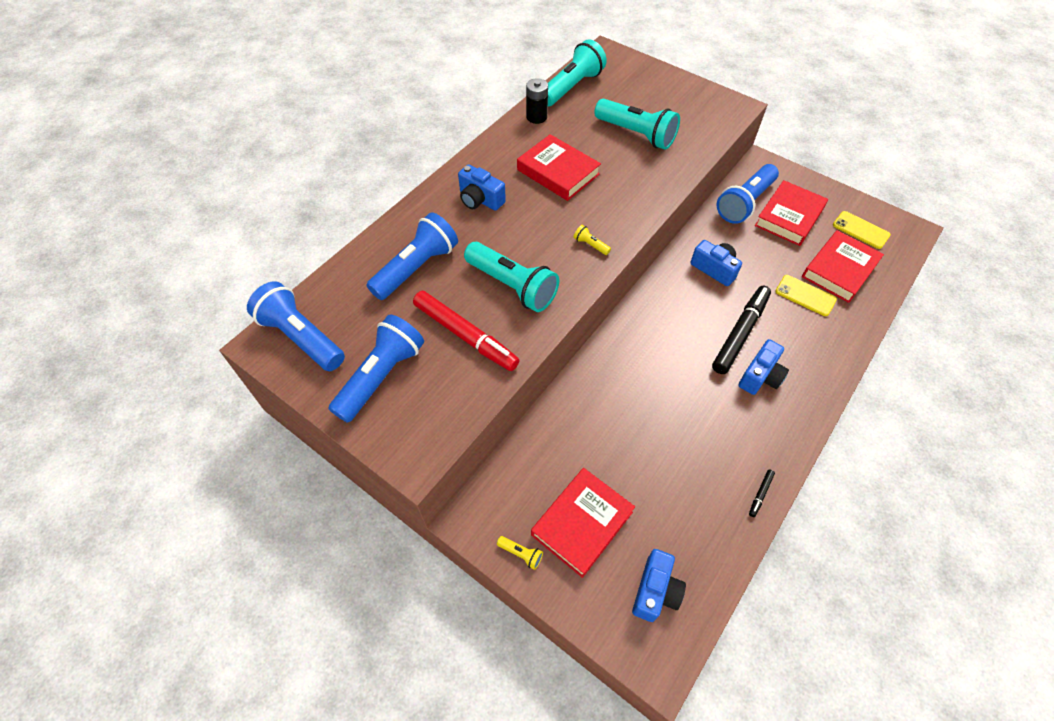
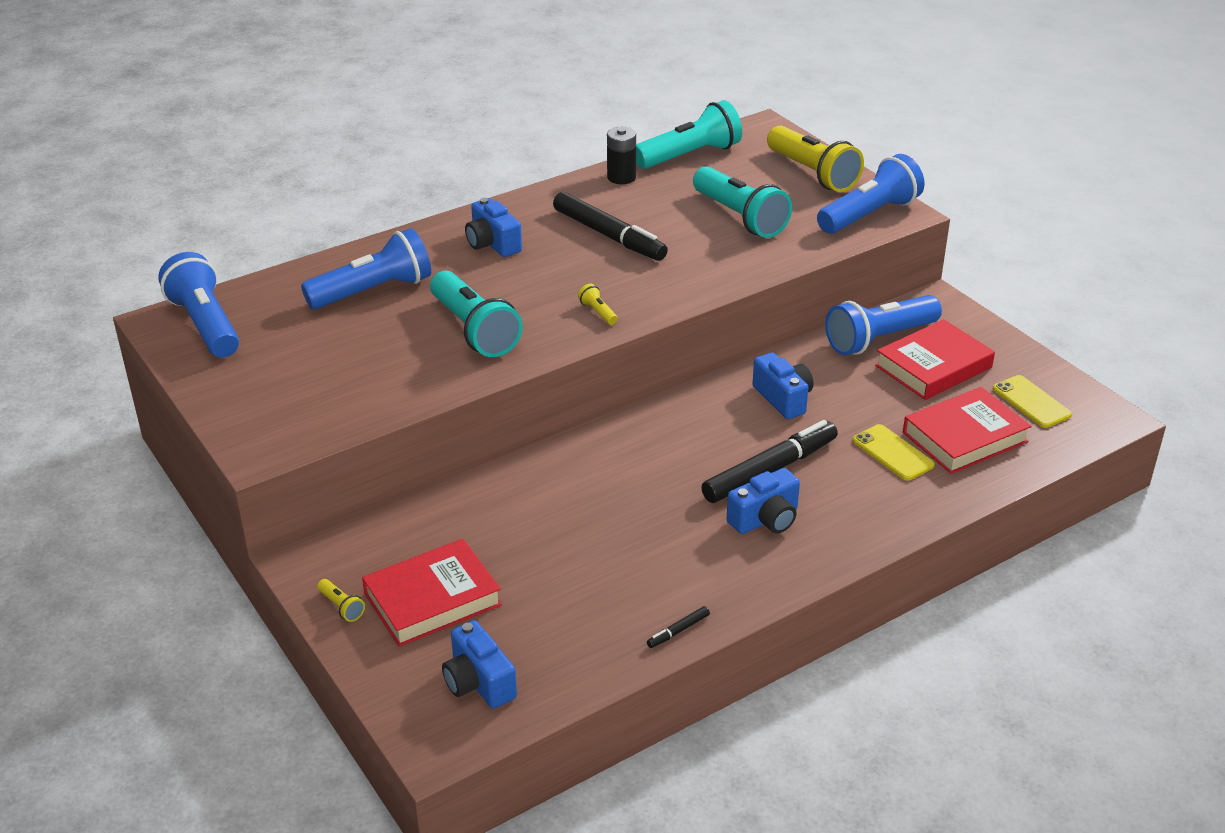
camera: 20 degrees right, 20 degrees down
(381, 376) = (270, 376): blue flashlight -> blue flashlight (869, 215)
(465, 335) = (387, 362): red marker -> none
(558, 172) = (609, 236): red book -> black marker
(655, 591) = (478, 682): blue camera -> blue camera turned 105 degrees clockwise
(661, 85) = (813, 174): none -> yellow flashlight

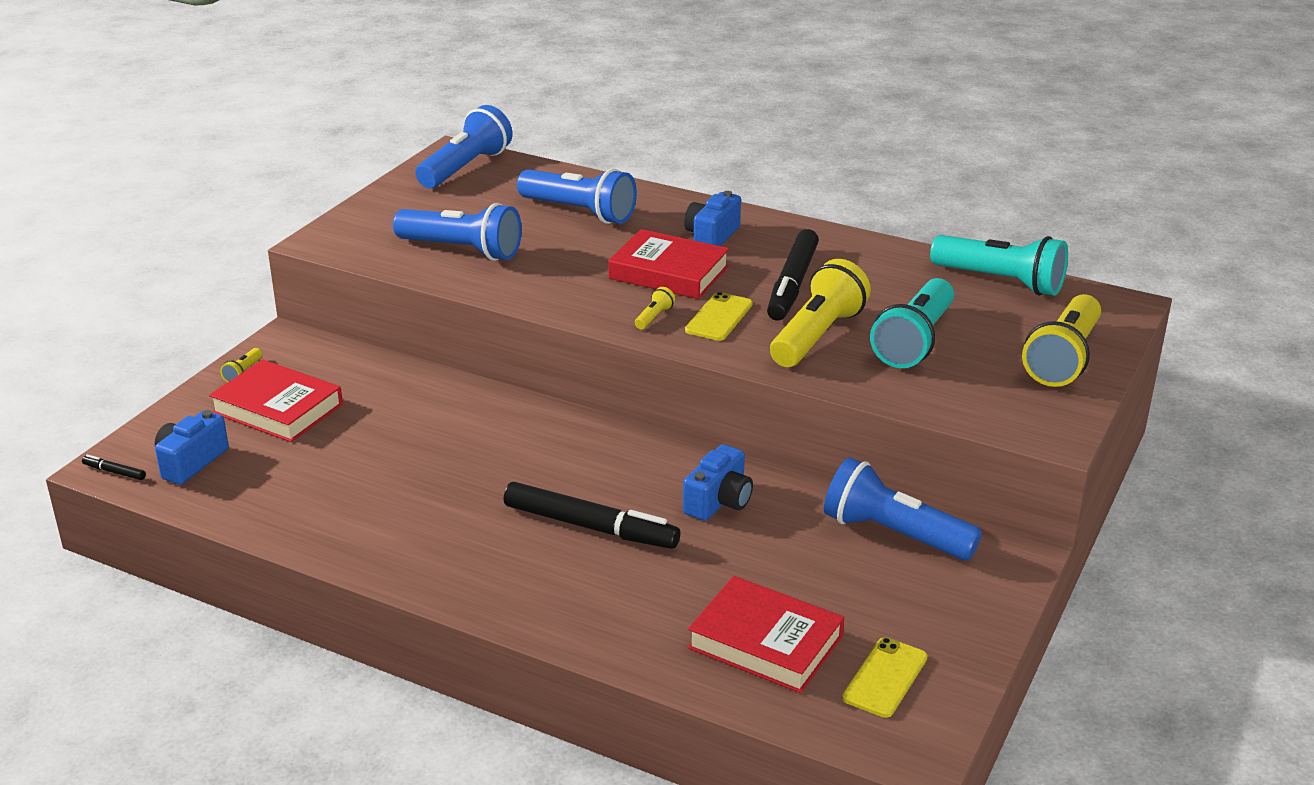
camera: 60 degrees right, 5 degrees down
(474, 330) = (565, 271): turquoise flashlight -> none
(621, 177) = (907, 260): black battery -> none
(678, 631) = (314, 542): black marker -> black marker (114, 472)
(696, 252) = (817, 336): none -> yellow flashlight
(765, 519) = (510, 546): blue camera -> none
(869, 215) = (1021, 415): blue flashlight -> blue flashlight (462, 250)
(892, 453) = (689, 598): yellow phone -> yellow phone (719, 317)
(933, 366) = (881, 586): red book -> red book (669, 272)

